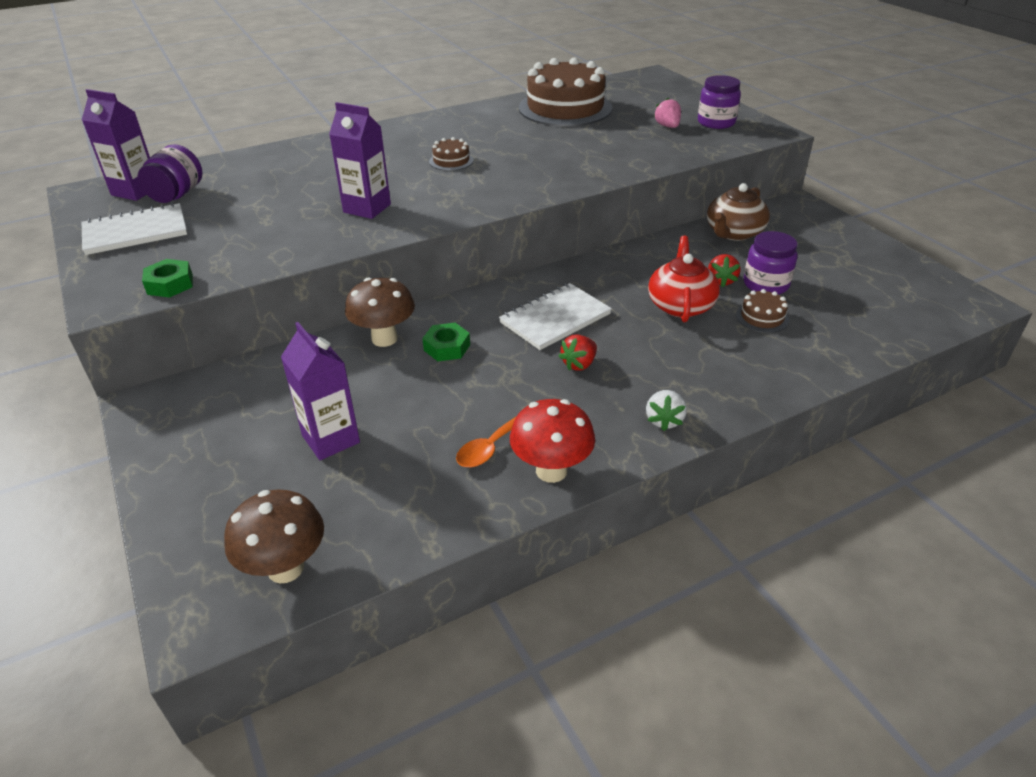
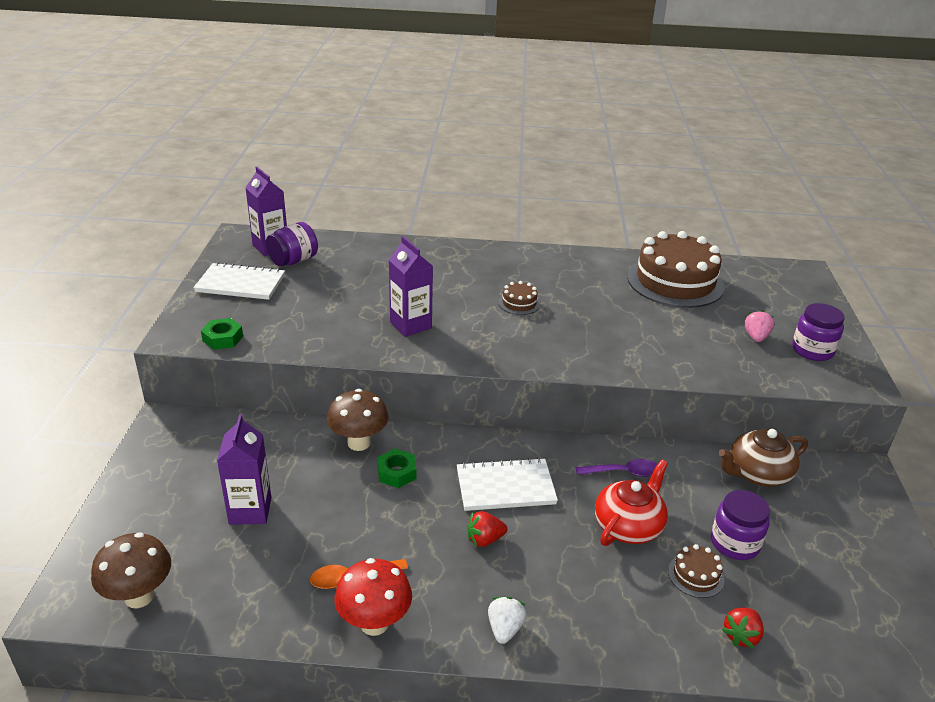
camera: 30 degrees right, 5 degrees down
(638, 270) = (623, 472): none -> purple spoon
(664, 420) = (505, 629): white strawberry -> white strawberry turned 150 degrees clockwise
(721, 281) = (692, 519): red strawberry -> red strawberry (741, 636)

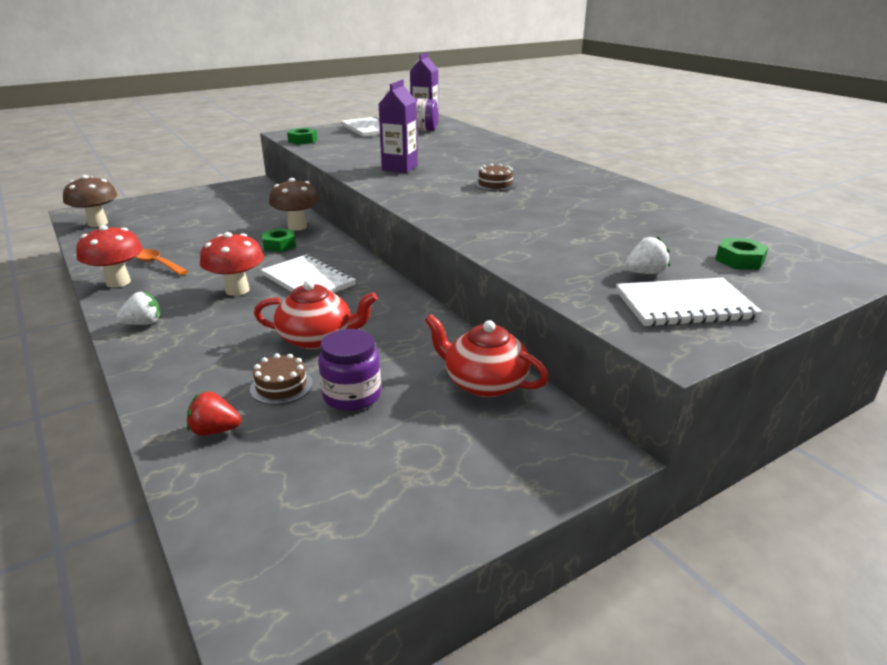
camera: 55 degrees right, 5 degrees down
(250, 511) = (195, 223): purple carton -> none
(484, 539) = (237, 290): red strawberry -> red mushroom
(623, 472) = (389, 317): purple spoon -> none
(675, 282) = (666, 221): brown cake -> none
(756, 337) = (645, 273): pink strawberry -> white strawberry
(758, 473) = (484, 383): brown teapot -> red teapot
(762, 296) = (740, 260): none -> green nut
(812, 350) = (684, 305): purple jar -> white notebook

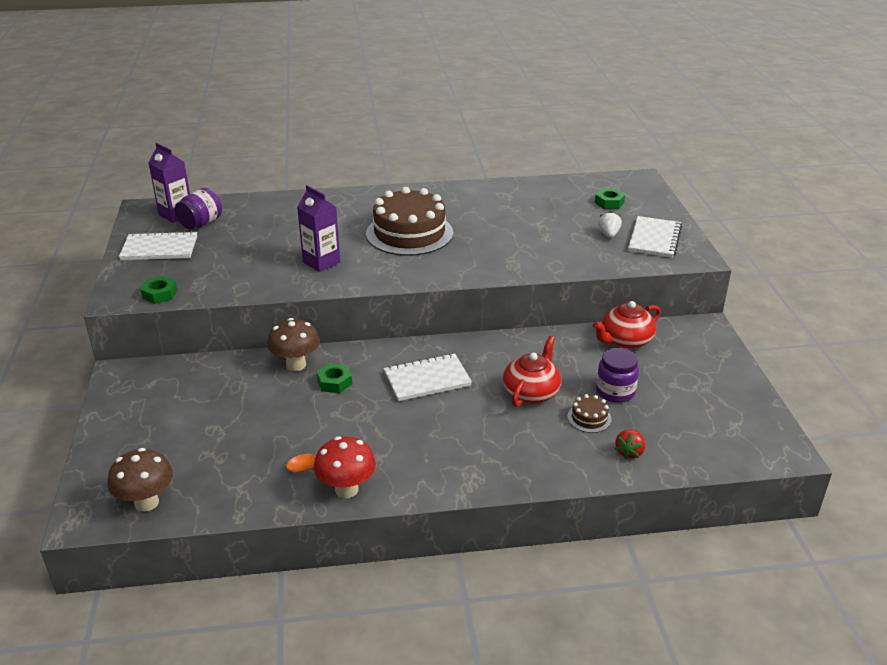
camera: 65 degrees left, 5 degrees up
(143, 323) = (450, 477): white strawberry -> none
(237, 290) = (419, 419): red mushroom -> none
(495, 184) = (409, 233): brown cake -> brown cake, size x2.41

